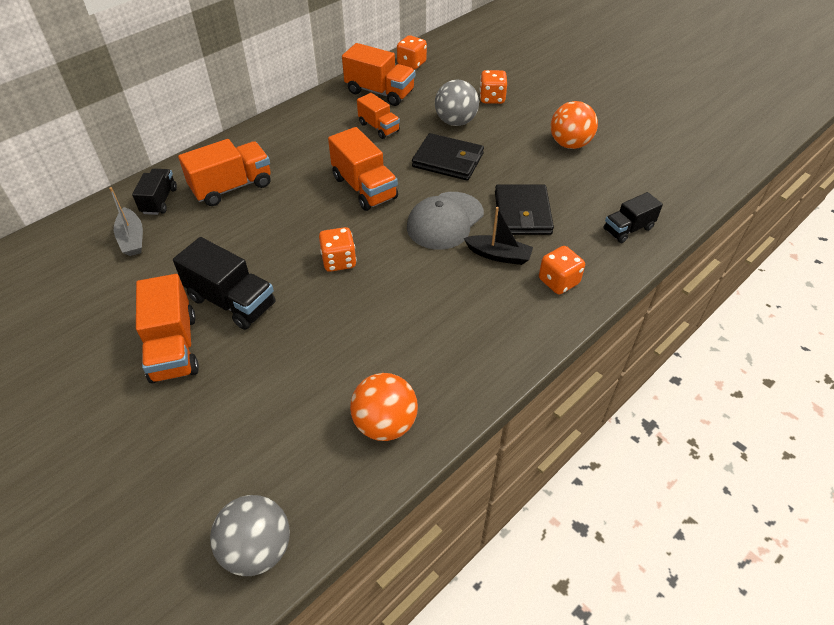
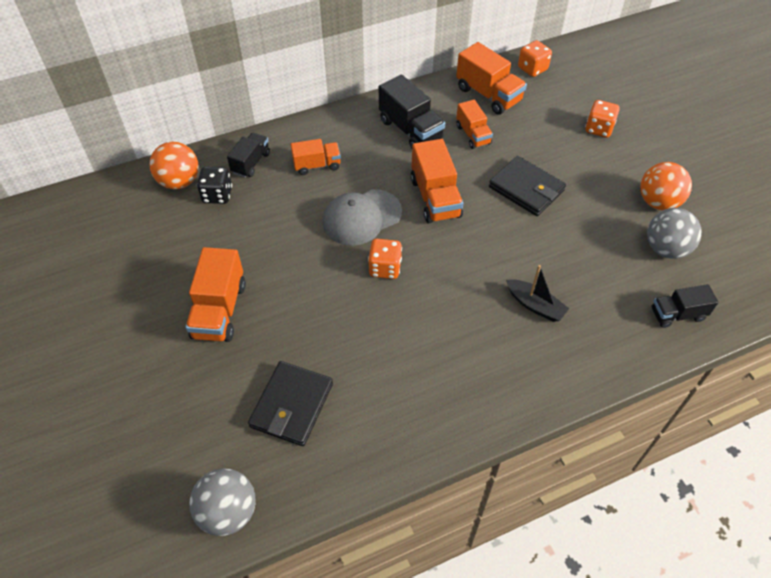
camera: 20 degrees right, 5 degrees up
(132, 239) = (217, 195): grey boat -> black dice
(232, 187) = (317, 165): orange truck -> orange truck, size x0.63
(232, 301) = (280, 281): black truck -> black truck (410, 130)
(385, 424) = (368, 438): orange ball -> orange ball (179, 182)
(445, 221) = (498, 254): grey cap -> grey cap (361, 217)
(455, 122) = (551, 147): grey ball -> grey ball (665, 249)
(522, 213) = (577, 266): black wallet -> black wallet (292, 405)
(558, 281) = (582, 350): orange dice -> none

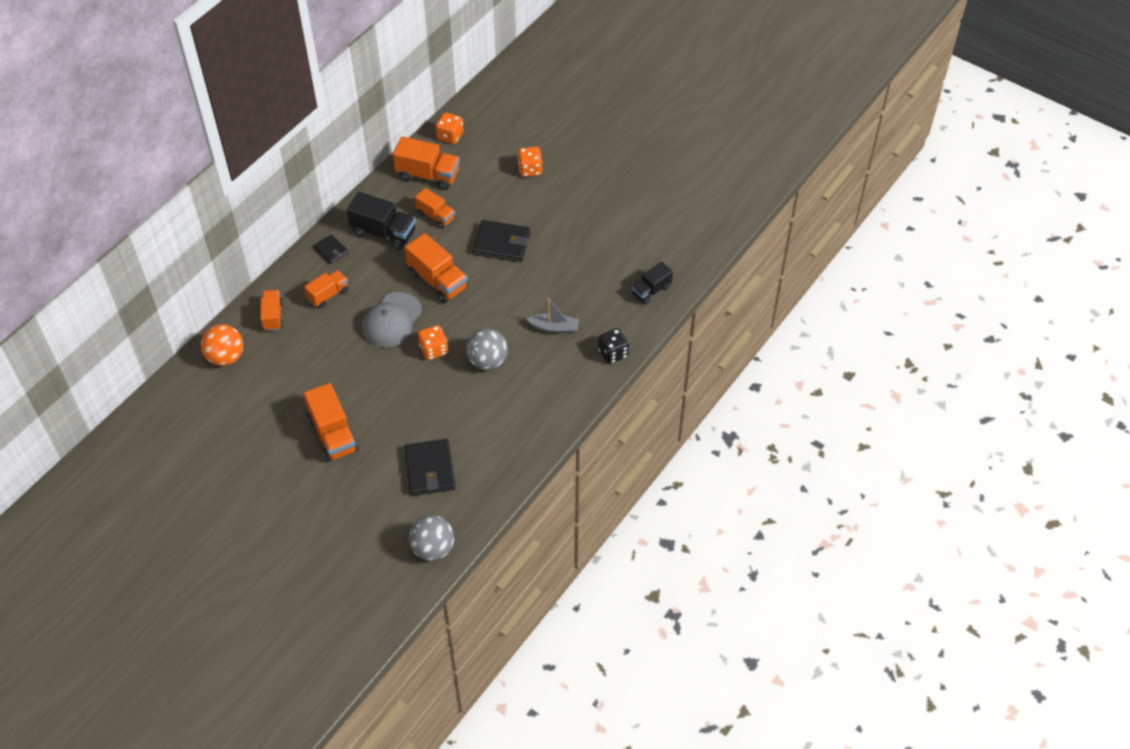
camera: 30 degrees left, 0 degrees up
(217, 195) = (265, 353): black dice -> black dice (613, 353)
(251, 163) = (273, 316): black truck -> orange truck
(349, 125) = (331, 250): none -> black wallet
(535, 305) = (554, 328): black boat -> grey boat
(658, 202) = (601, 212): orange ball -> none
(665, 249) = (623, 246): grey ball -> grey ball (487, 361)

